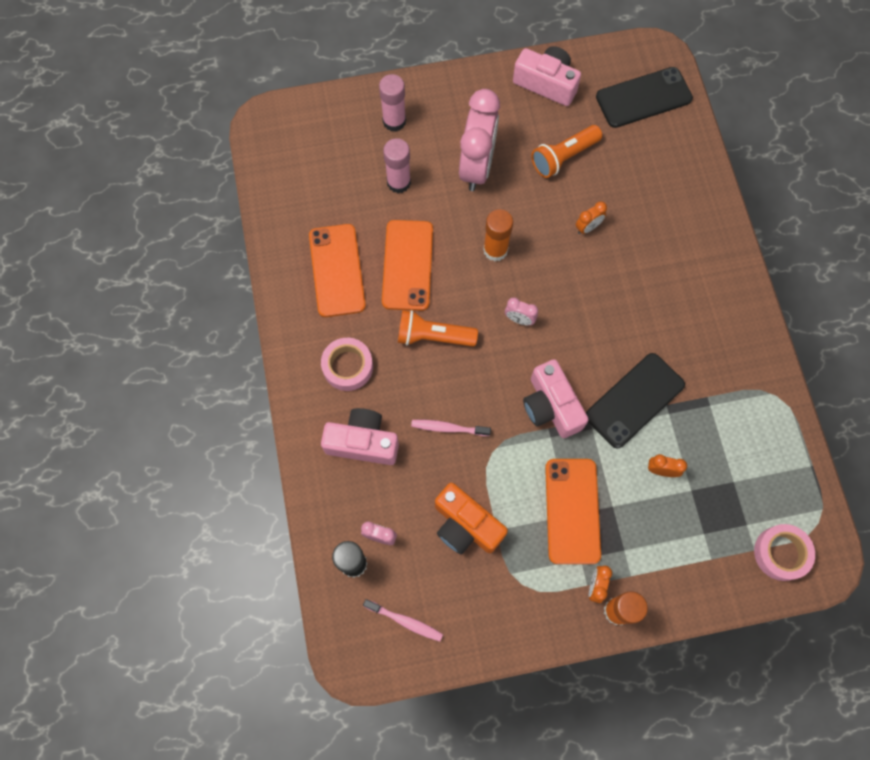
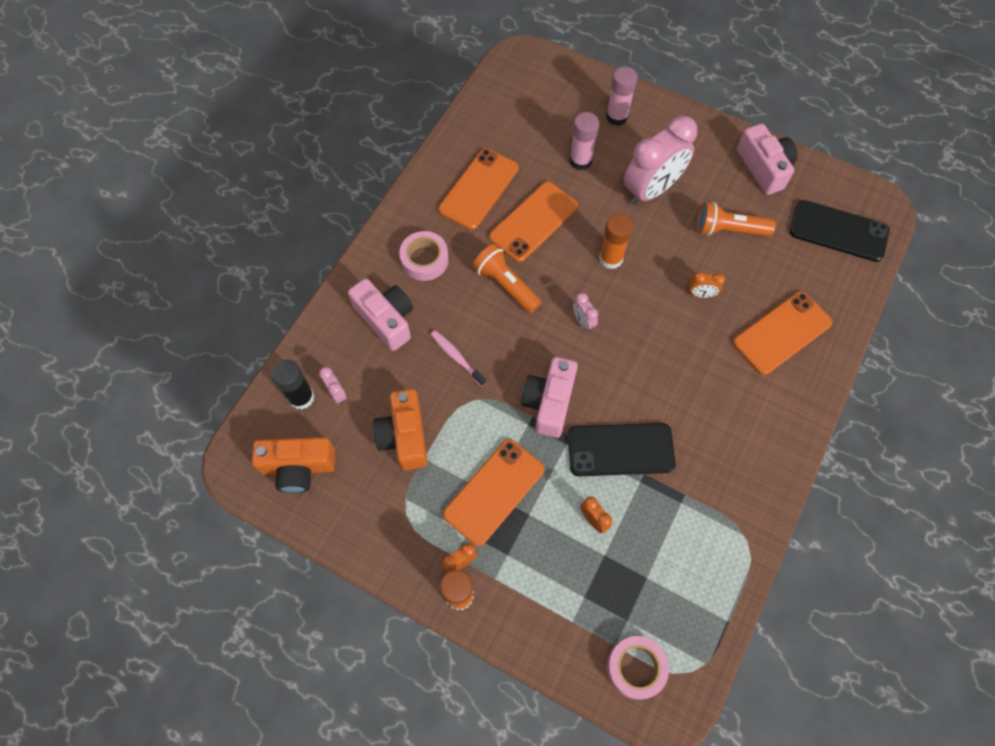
camera: 40 degrees right, 5 degrees down
(405, 621) = (298, 467): pink toothbrush -> orange camera
(670, 214) = (781, 333): none -> orange phone

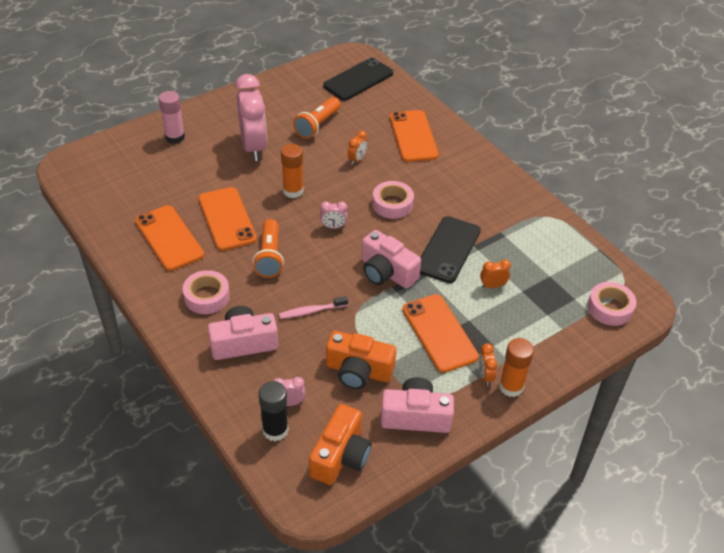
camera: 65 degrees left, 20 degrees down
(506, 285) = (270, 257): orange flashlight -> orange flashlight turned 75 degrees counterclockwise
(580, 160) = (195, 171): pink glue stick -> none
(654, 362) = (392, 204): none -> pink tape
(764, 168) = (283, 89): pink camera -> pink camera (415, 416)

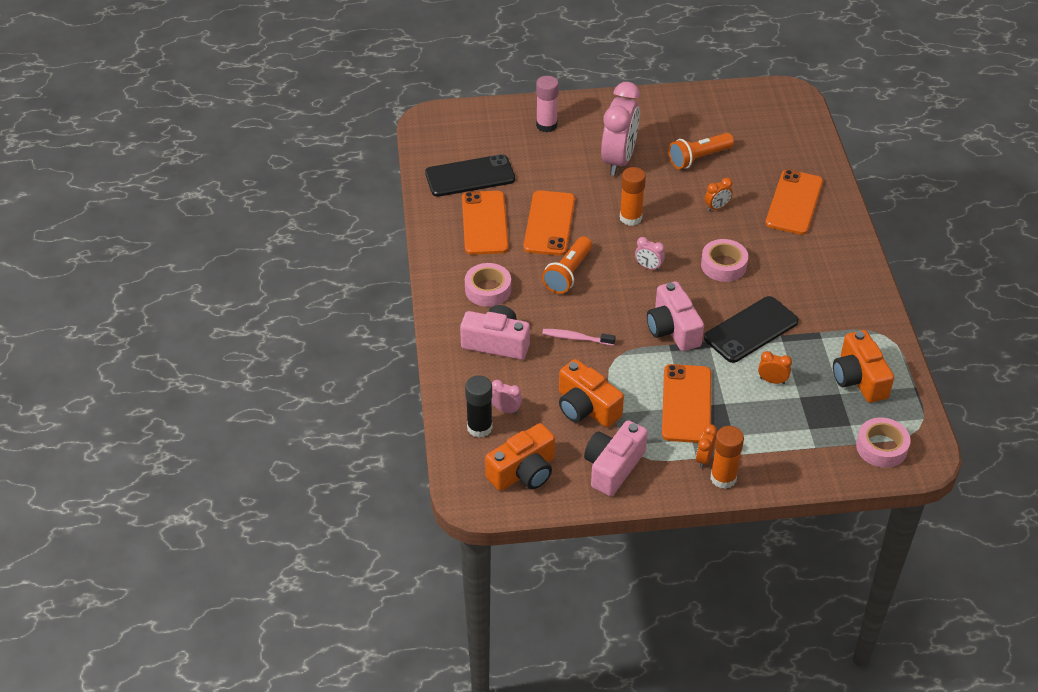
camera: 30 degrees right, 0 degrees up
(358, 79) = (775, 122): black phone -> black phone (470, 176)
(415, 416) = (613, 467): pink camera -> pink camera turned 90 degrees counterclockwise
(555, 258) = (859, 379): none -> orange camera

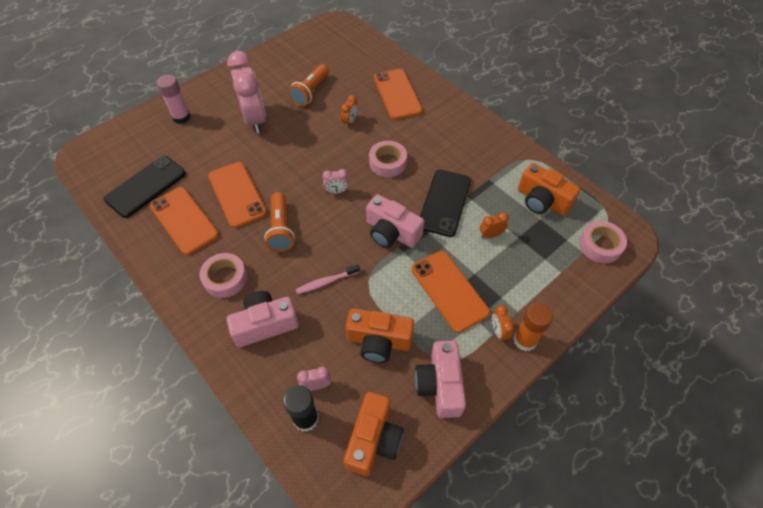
camera: 35 degrees left, 10 degrees up
(630, 218) = (295, 159): orange glue stick -> none

